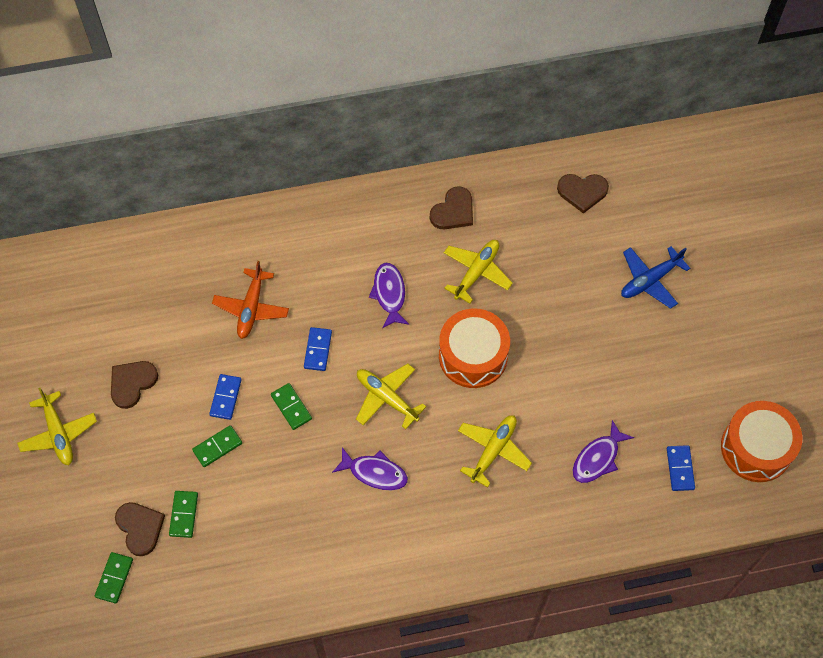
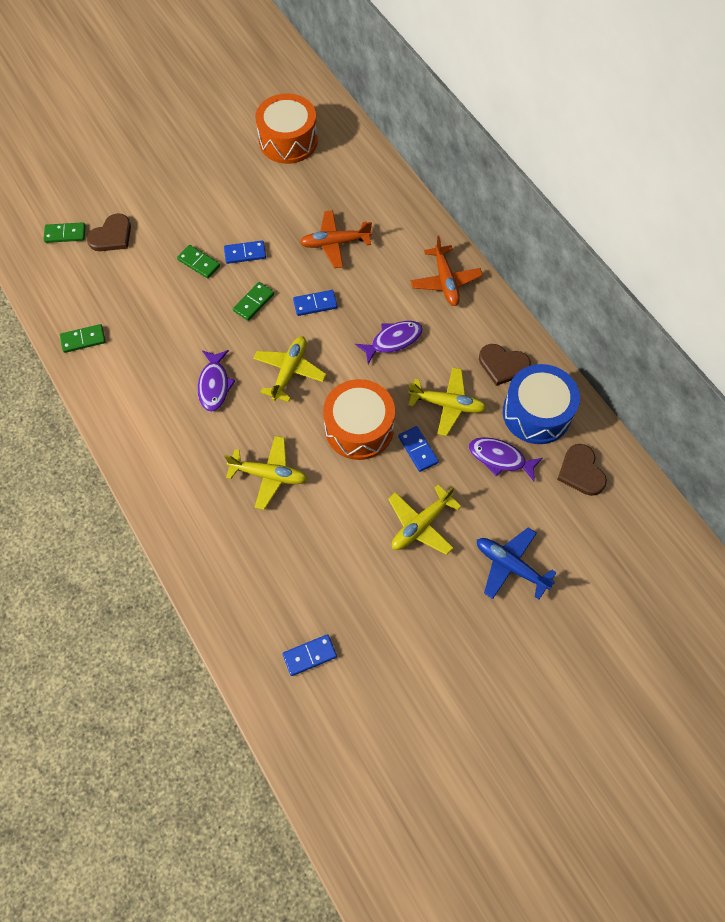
camera: 70 degrees right, 0 degrees up
(58, 434) = (174, 157): yellow plane -> yellow plane (420, 525)
(132, 383) = (234, 187): brown heart -> none
(183, 514) = (132, 260): green domino -> green domino (83, 339)
(341, 225) = (445, 281): none -> orange plane
(513, 203) = (536, 413): none -> blue drum
(514, 313) = (418, 449): none -> blue domino
(598, 458) = (293, 571): purple fish -> purple fish (500, 458)
(756, 448) = (361, 730): orange drum -> orange drum (288, 141)

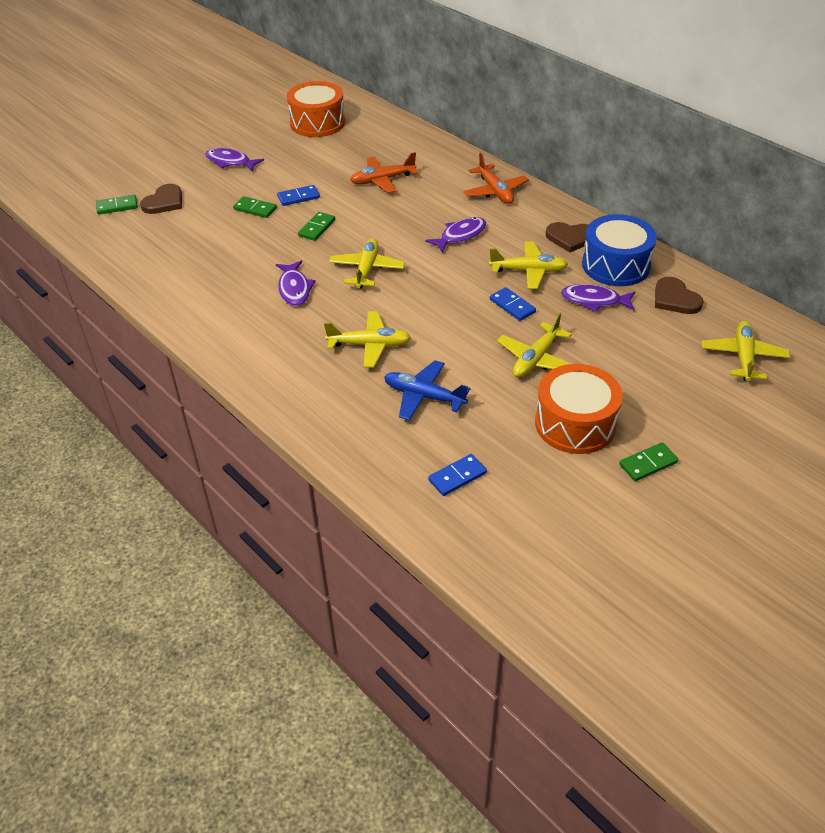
camera: 10 degrees left, 20 degrees down
(83, 339) = (152, 275): green domino -> green domino (648, 463)
(187, 187) = (230, 162): none -> purple fish
(315, 304) = (377, 221): blue domino -> none
(359, 428) = (449, 299): orange drum -> orange drum (575, 424)
(510, 566) = (636, 375): blue plane -> blue plane (423, 396)
(622, 562) = (743, 356): none -> yellow plane

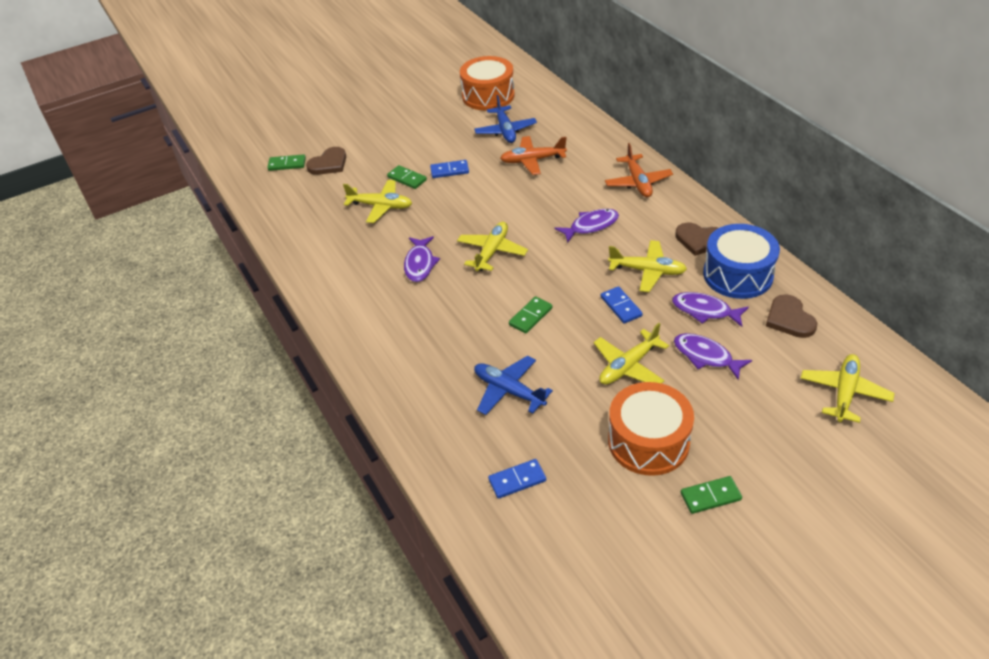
camera: 15 degrees right, 0 degrees up
(230, 162) = (398, 129): purple fish -> purple fish (706, 356)
(317, 228) = (457, 204): green domino -> green domino (530, 316)
(346, 154) = (505, 131): none -> blue plane
(370, 345) = (473, 330): yellow plane -> yellow plane (381, 206)

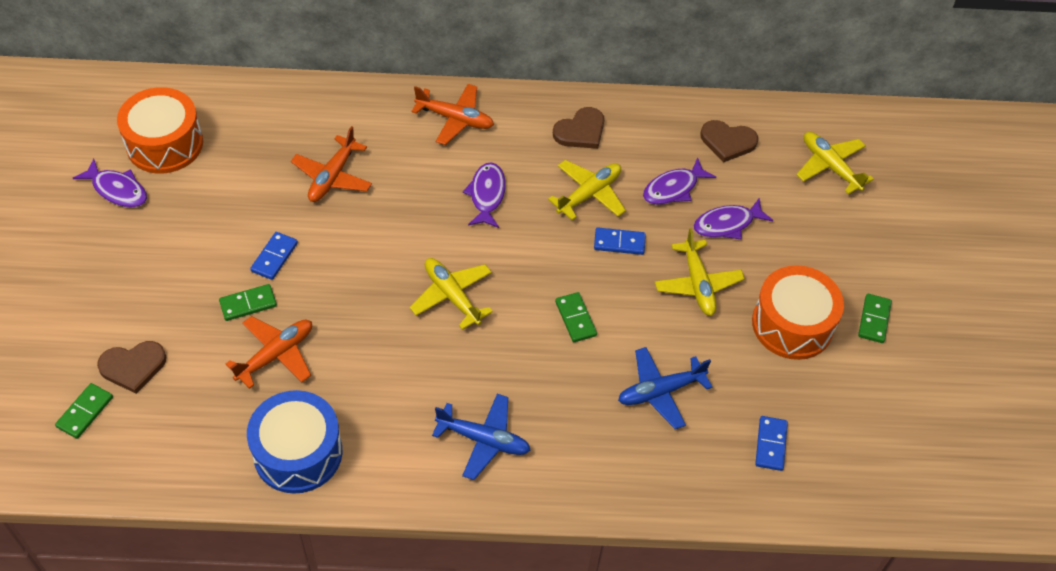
camera: 65 degrees left, 10 degrees up
(329, 164) = (133, 367): brown heart -> brown heart turned 90 degrees clockwise
(381, 206) = (276, 355): yellow plane -> orange plane
(420, 264) = (414, 369): purple fish -> purple fish (117, 190)
(505, 131) = (252, 168): blue plane -> blue plane (484, 440)
(737, 275) = (648, 137): blue drum -> blue drum (298, 453)

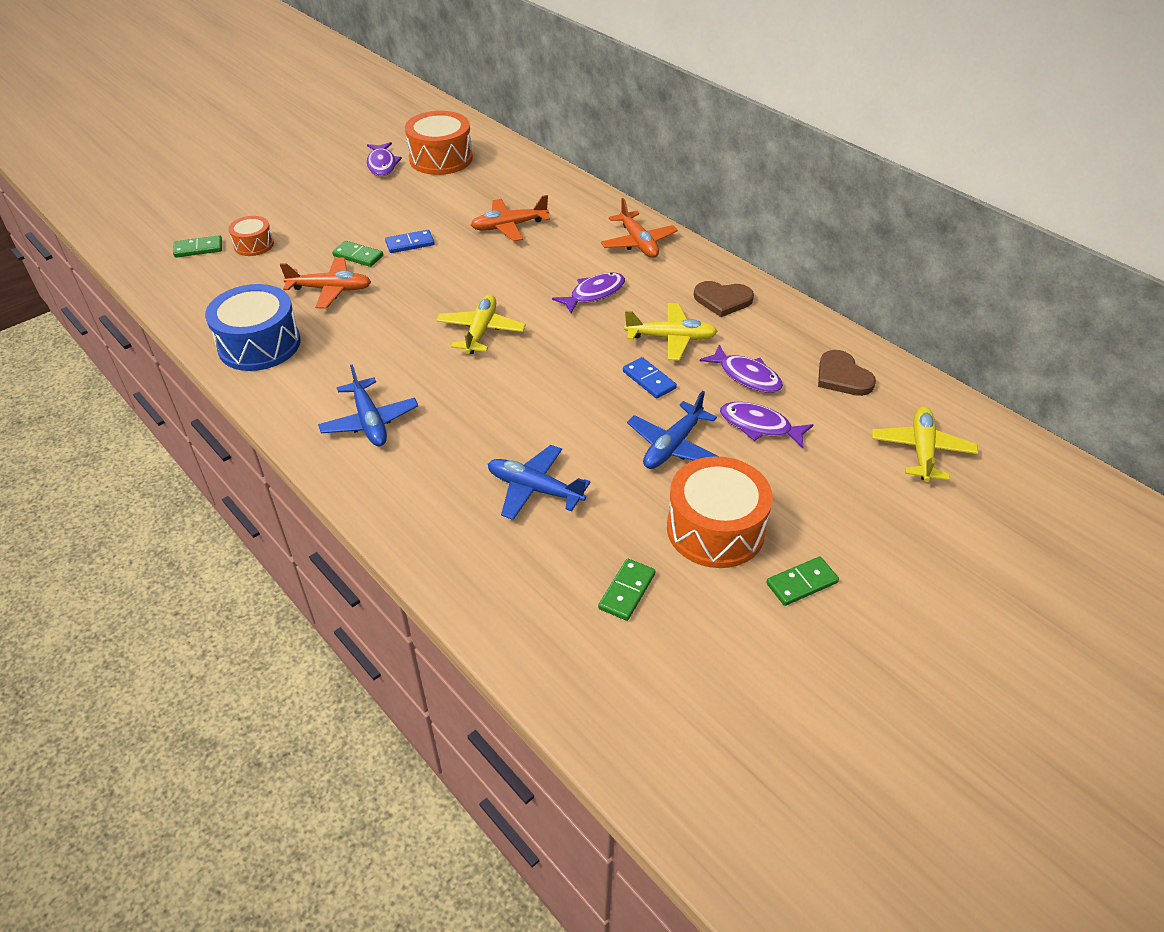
camera: 50 degrees right, 10 degrees down
(133, 367) = (254, 245): brown heart -> orange drum
(575, 318) = (543, 401): green domino -> green domino (627, 591)
(673, 188) = (746, 376): purple fish -> purple fish turned 150 degrees counterclockwise
(697, 284) = (672, 446): yellow plane -> blue plane
(771, 444) = (567, 593): blue domino -> none

